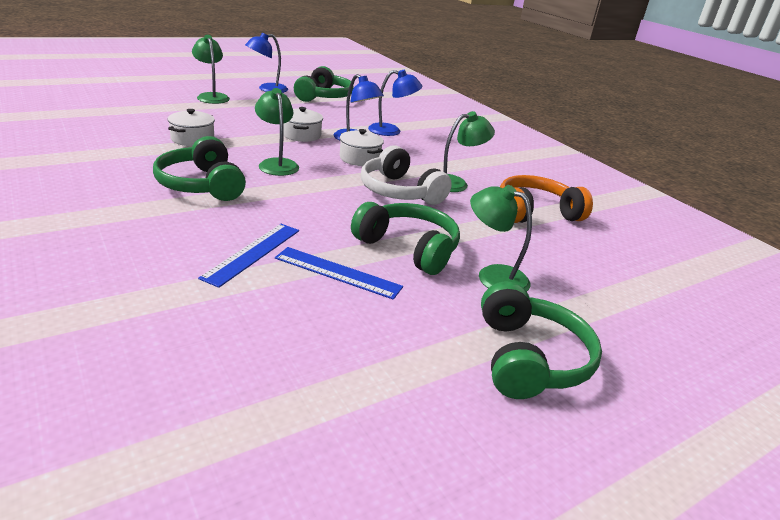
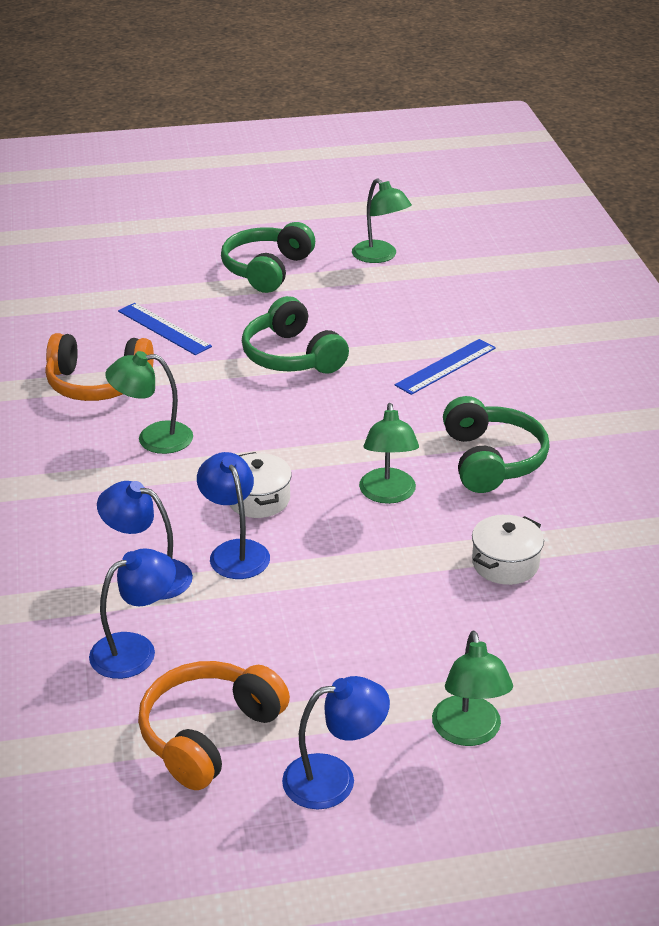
camera: 155 degrees left, 5 degrees up
(301, 135) = (324, 568): white pot -> none
(324, 97) = (209, 734): green headphones -> orange headphones
(337, 272) = (374, 341): blue ruler -> blue ruler (164, 329)
(374, 113) = (135, 650): none -> blue lamp
(399, 192) = (245, 430): white headphones -> none
(493, 276) = (232, 323): green lamp -> green lamp (380, 256)

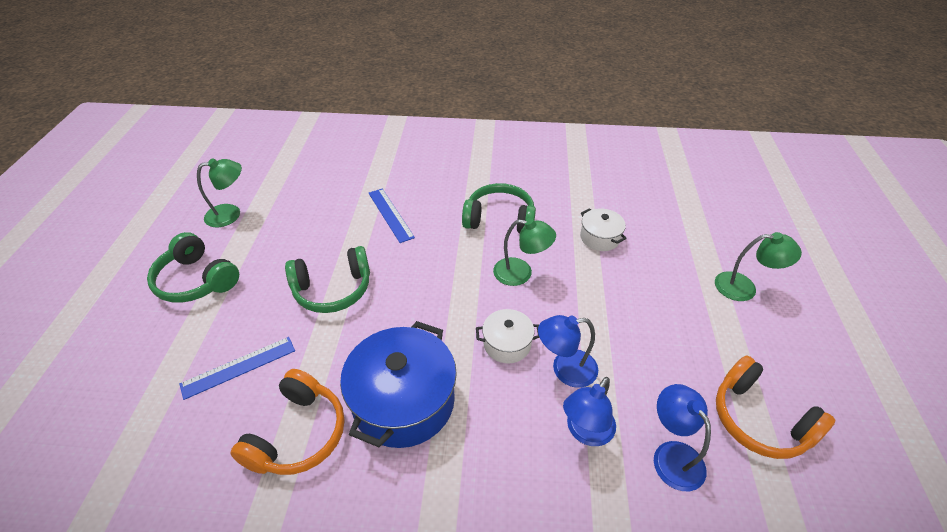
camera: 75 degrees left, 10 degrees up
(153, 438) = (403, 401): green lamp -> blue pot
(334, 778) = (790, 357): blue lamp -> none

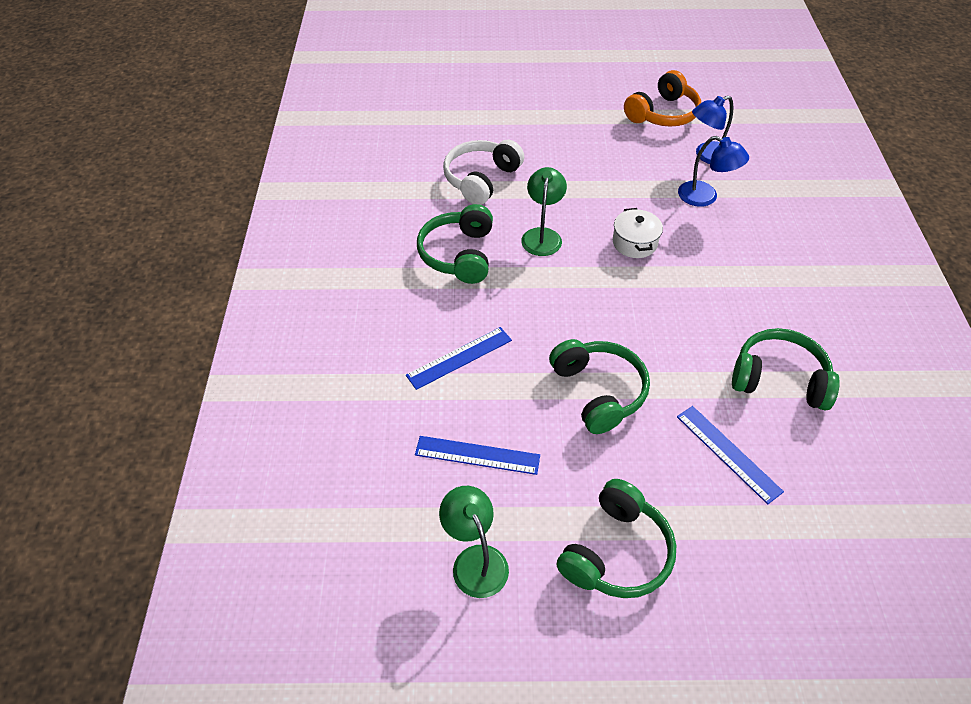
camera: 95 degrees left, 5 degrees up
(298, 434) = (779, 379): orange headphones -> green headphones
(304, 219) = (477, 455): none -> blue ruler
(403, 401) = (718, 308): blue pot -> none
(565, 369) = (651, 207): blue lamp -> none
(600, 238) = (481, 179): white pot -> white headphones
(744, 287) = (533, 101): green lamp -> none

